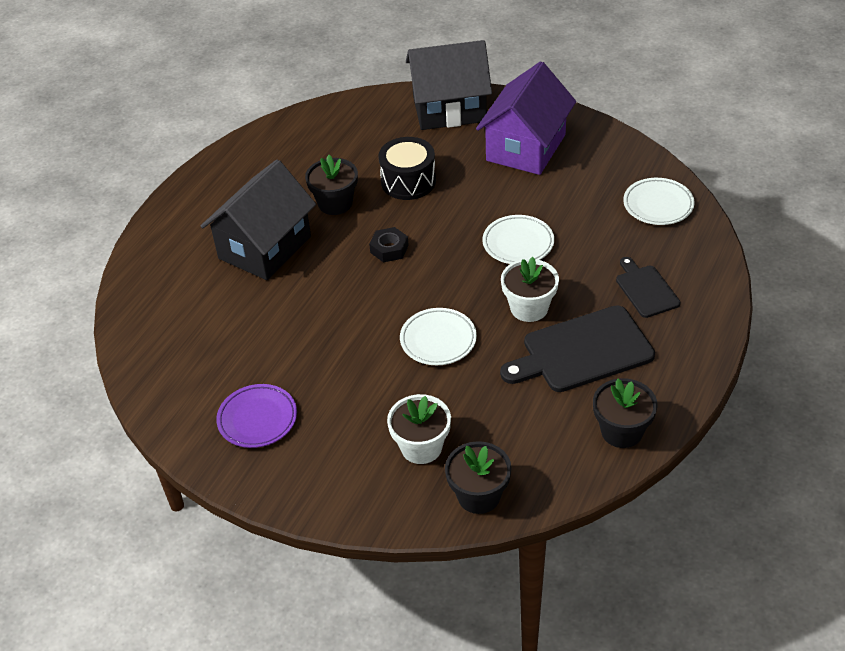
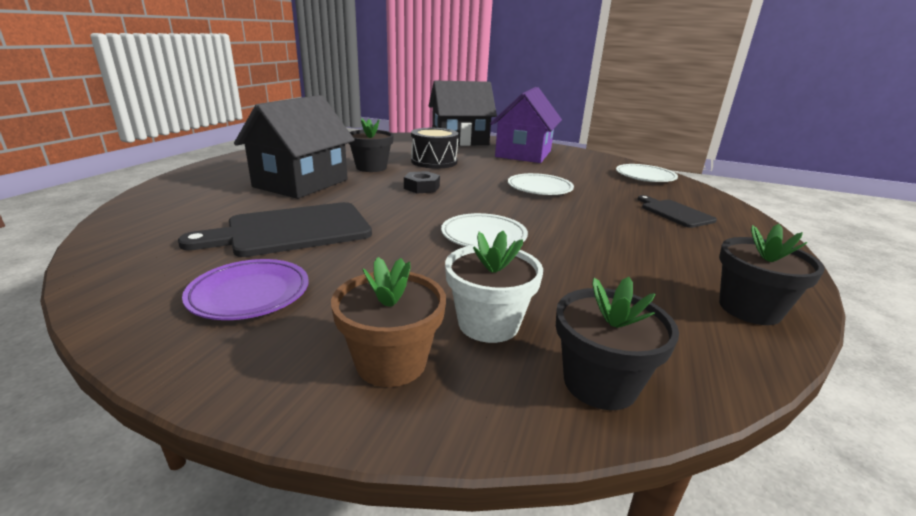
camera: 10 degrees left, 20 degrees down
(355, 479) = (391, 362): none -> brown flower pot
(529, 308) = (570, 219): white flower pot -> none
(582, 351) = (645, 246): black cutting board -> black cutting board (292, 230)

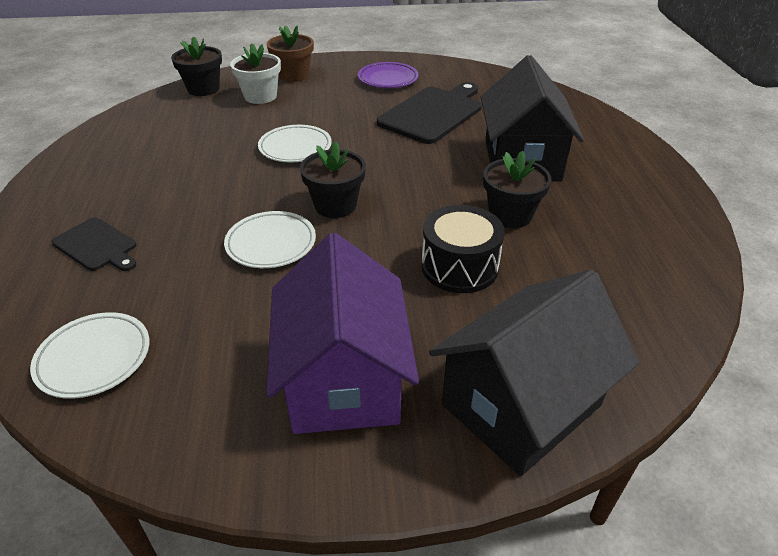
camera: 155 degrees right, 15 degrees up
(422, 187) = (406, 194): black nut -> none
(749, 309) = (103, 141): black flower pot -> black flower pot (335, 205)

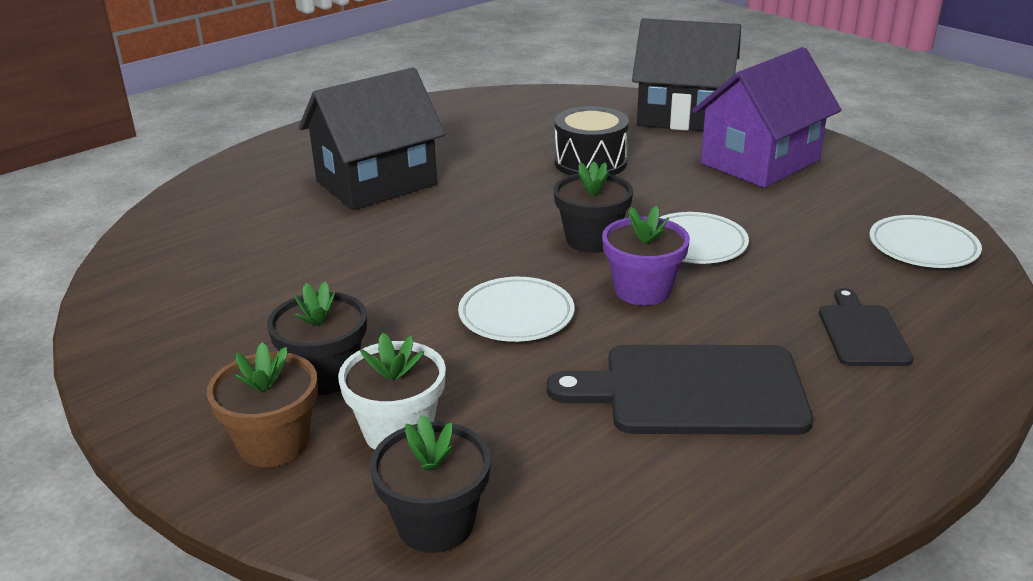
camera: 125 degrees left, 10 degrees down
(256, 195) = (642, 290): none -> purple flower pot
(388, 79) = (214, 337): purple plate -> none
(433, 113) = (309, 261): black cutting board -> black cutting board (693, 391)
(510, 215) = (489, 164): black flower pot -> black flower pot (325, 375)

